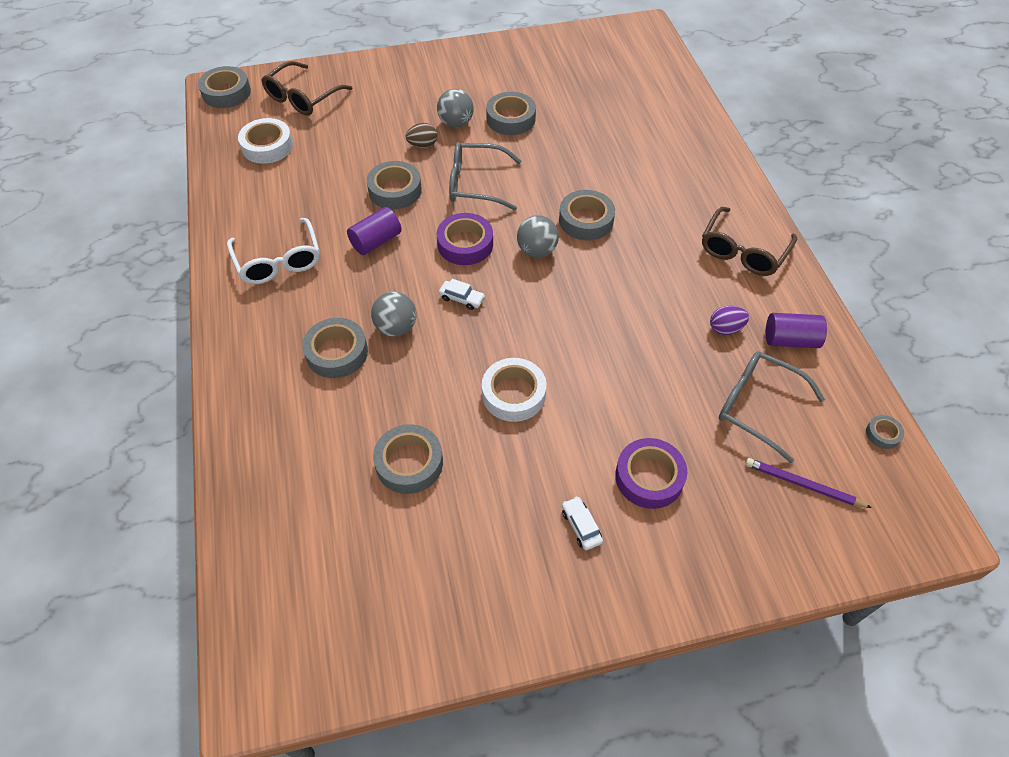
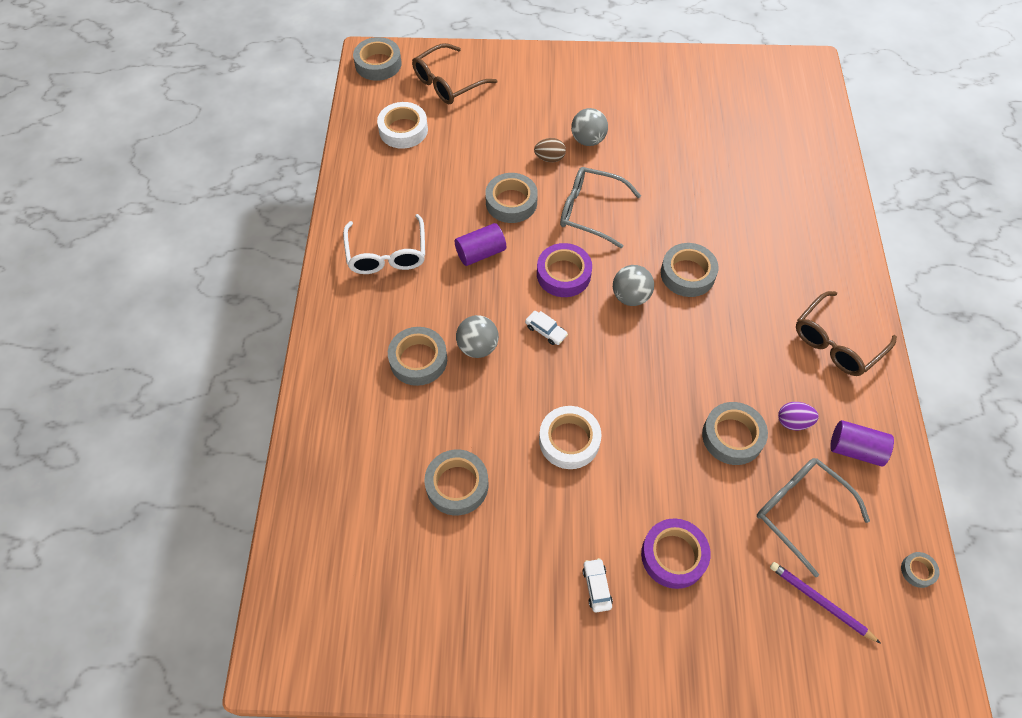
camera: 15 degrees right, 5 degrees up
(511, 119) = (643, 146): grey tape -> grey tape (732, 436)

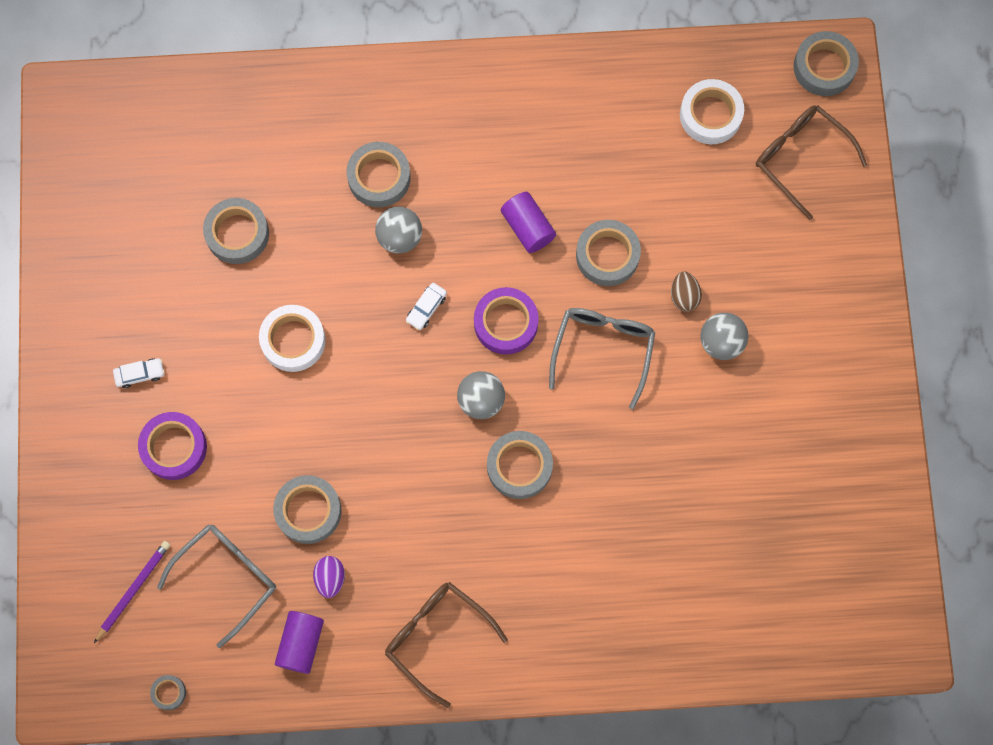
camera: 85 degrees right, 15 degrees up
(387, 254) = (516, 124): white glasses -> none

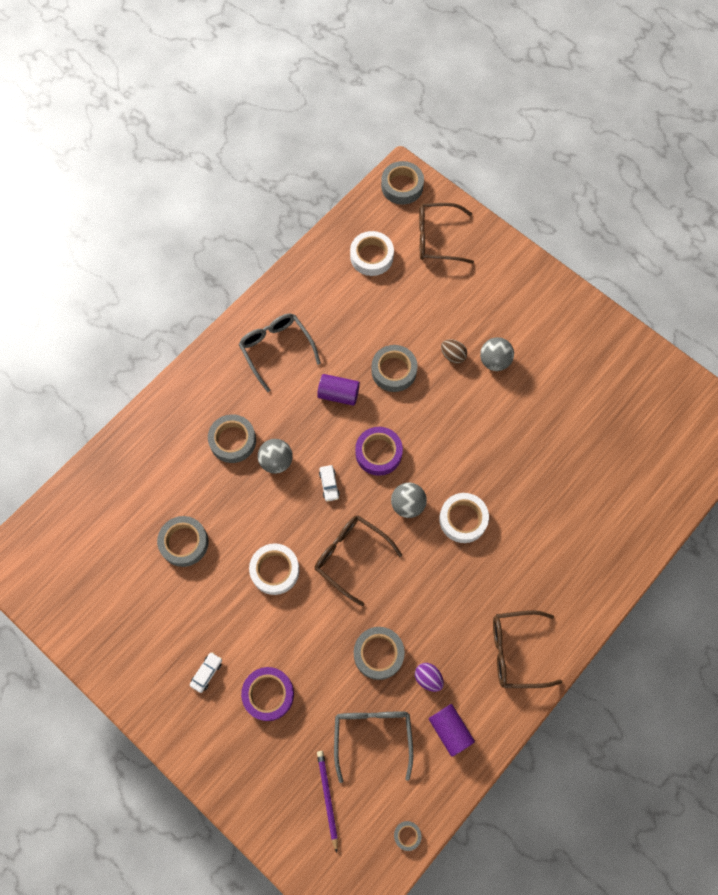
camera: 45 degrees left, 5 degrees down
(376, 397) = (351, 556): none -> brown glasses
(519, 466) = (463, 519): grey tape -> white tape
(603, 350) = (442, 419): grey glasses -> grey glasses (276, 349)

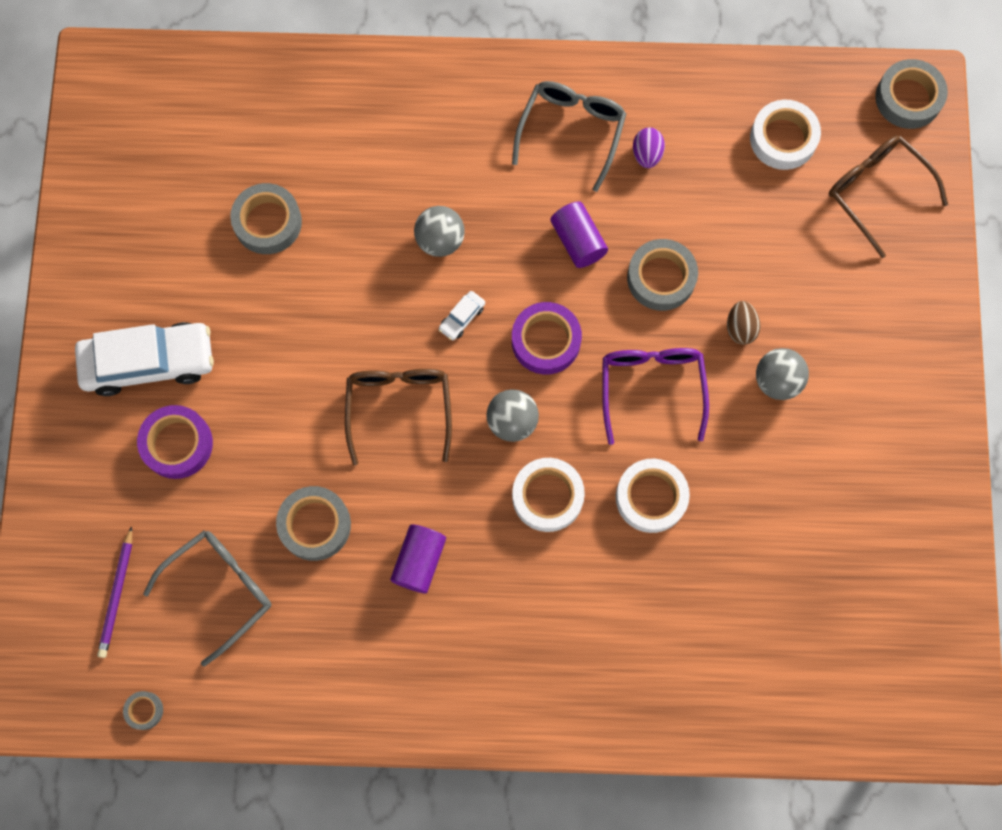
camera: 50 degrees right, 5 degrees up
(207, 673) = (149, 362): white car -> white car, size x2.49
(233, 441) = (424, 175): grey tape -> none
(275, 570) = (316, 340): white tape -> white tape (651, 497)
(327, 798) = (117, 594): purple pencil -> purple pencil turned 150 degrees clockwise
(428, 678) = (331, 600): purple egg -> purple egg (647, 154)
(448, 422) = (651, 388): none -> purple glasses
(450, 730) = (293, 669): purple cylinder -> purple cylinder (419, 561)
(516, 651) = (442, 675): brown glasses -> none

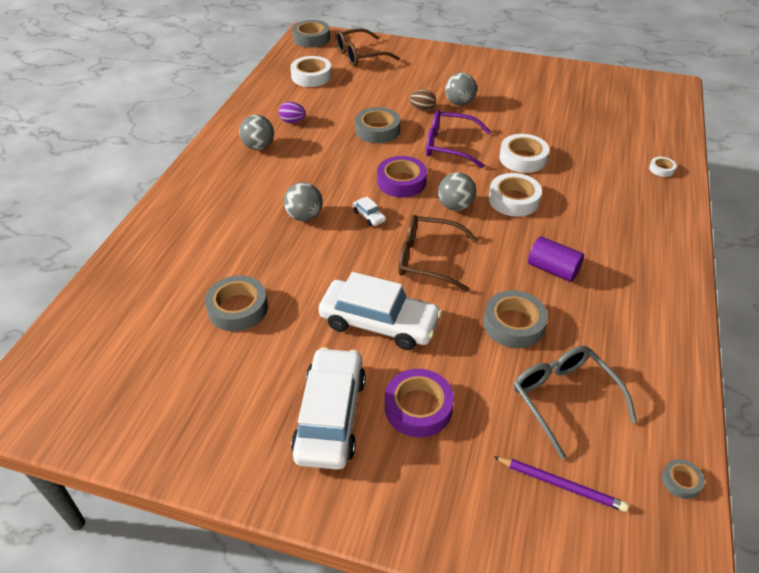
camera: 75 degrees left, 30 degrees down
(282, 377) = (379, 323): none -> white car
(571, 131) = (258, 146): grey glasses -> grey ball
(578, 241) = (337, 157): purple cylinder -> none
(683, 703) = (661, 169): none -> white tape

